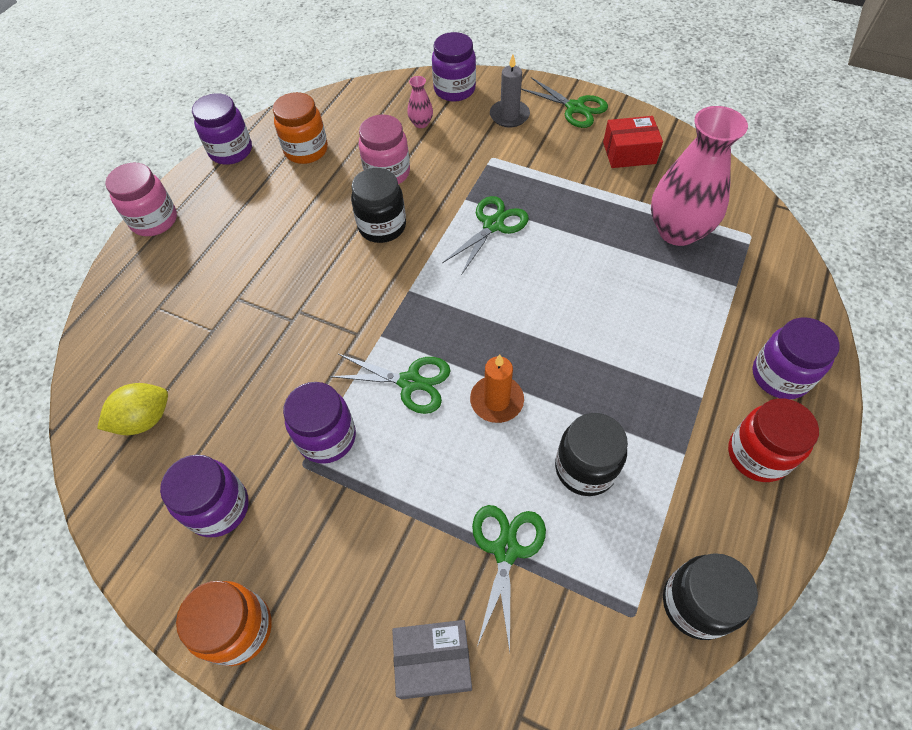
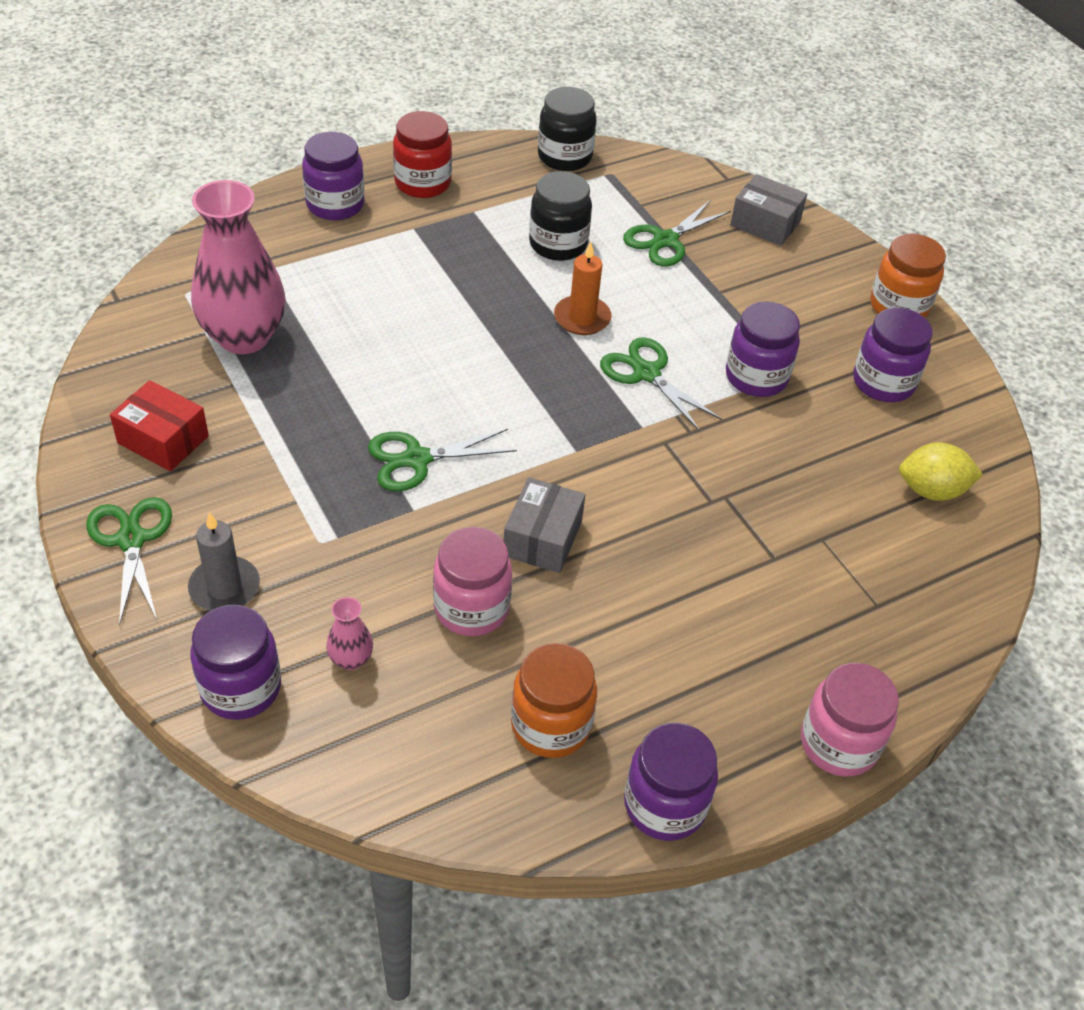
camera: 150 degrees left, 10 degrees down
(382, 226) = (542, 538): black jar -> grey box

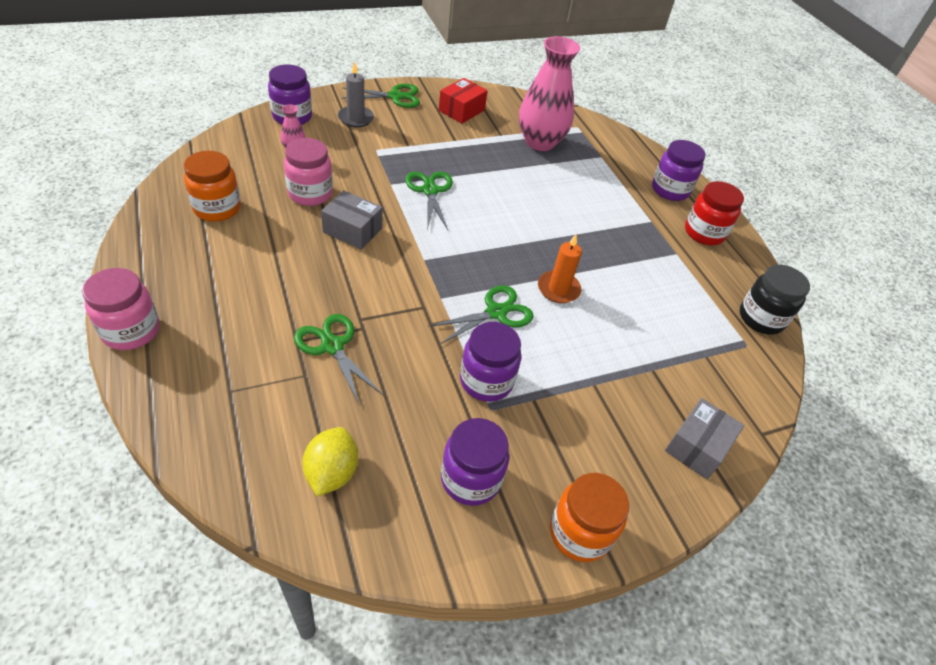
camera: 95 degrees right, 0 degrees up
(558, 244) = (644, 292): black jar -> none
(664, 805) = (140, 241): purple jar -> none
(665, 240) = (659, 362): green scissors -> green scissors (332, 346)

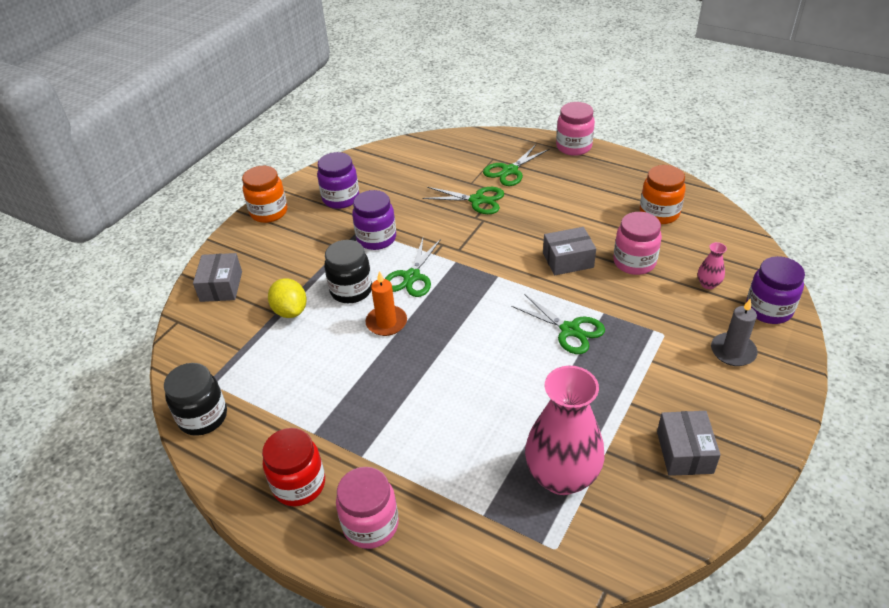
camera: 150 degrees right, 5 degrees down
(331, 472) = (407, 164): yellow lemon -> yellow lemon (290, 311)
(395, 96) = (758, 411): green scissors -> green scissors (510, 171)
(461, 110) = (684, 452): red box -> grey box
(563, 340) = (351, 290): none -> black jar
(670, 190) = (371, 524): purple jar -> pink jar

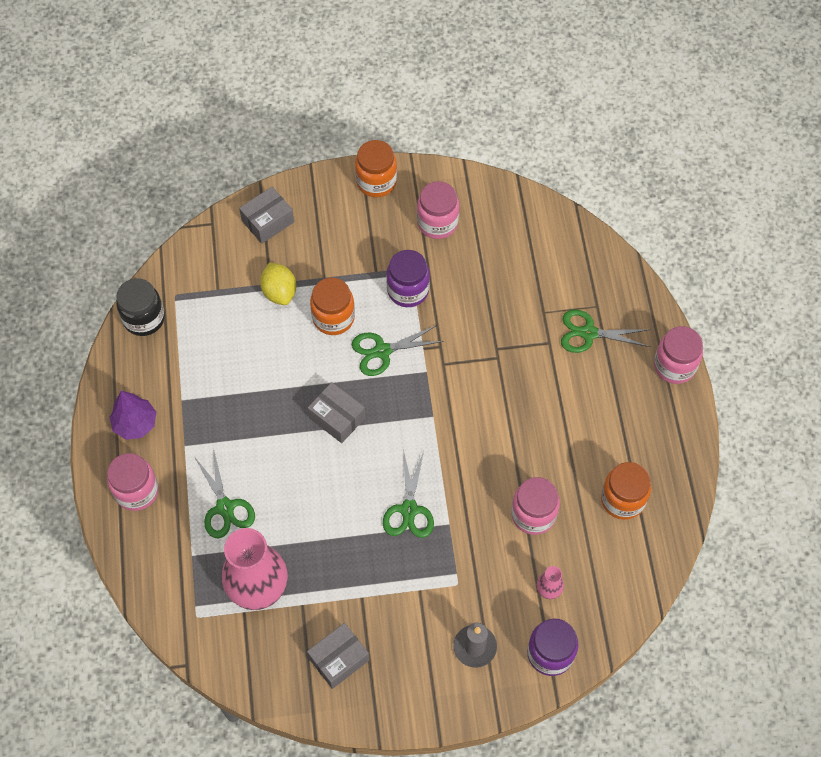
camera: 50 degrees right, 20 degrees up
(290, 311) = (279, 292): yellow lemon -> yellow lemon turned 45 degrees counterclockwise
(299, 484) = (135, 424): red jar -> purple tree
(341, 198) = (437, 223): purple jar -> pink jar
(351, 290) = (333, 318): black jar -> orange jar
(386, 322) = (318, 370): orange candle -> none
(477, 200) = (522, 334): green scissors -> green scissors (225, 507)
(568, 260) = (495, 459): grey box -> grey box (337, 418)

